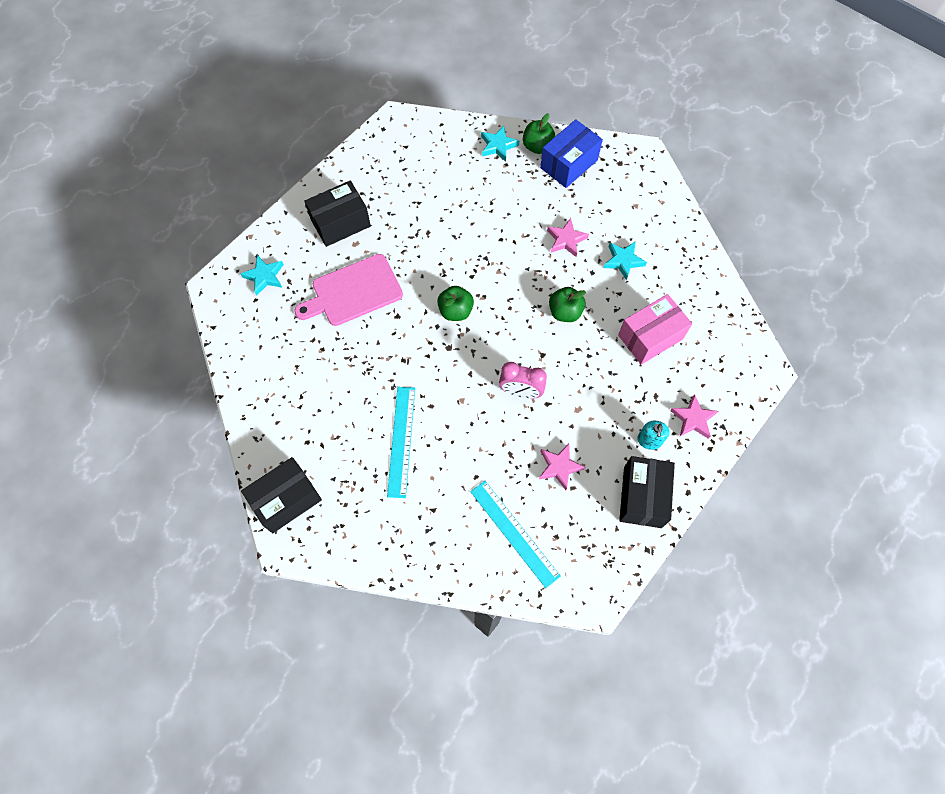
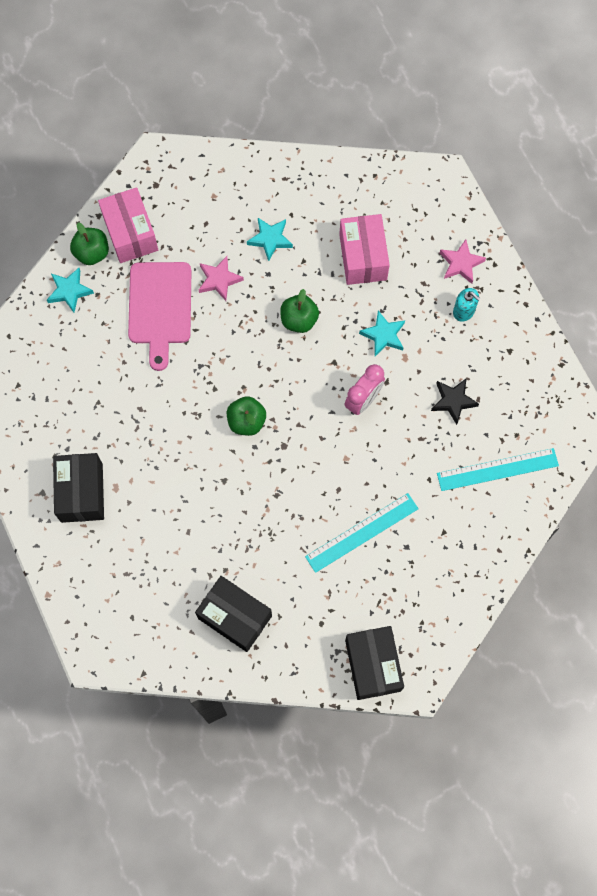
camera: 65 degrees left, 5 degrees up
(264, 276) = (108, 597): turquoise star -> turquoise star (383, 335)
(353, 292) = (173, 513): pink cutting board -> pink cutting board (160, 308)
(401, 441) = (362, 532): turquoise ruler -> turquoise ruler turned 60 degrees counterclockwise
(559, 467) = (453, 401): pink star -> black star
(569, 164) = (130, 233): blue box -> pink box
(642, 497) = (513, 344): black box -> black box (235, 617)

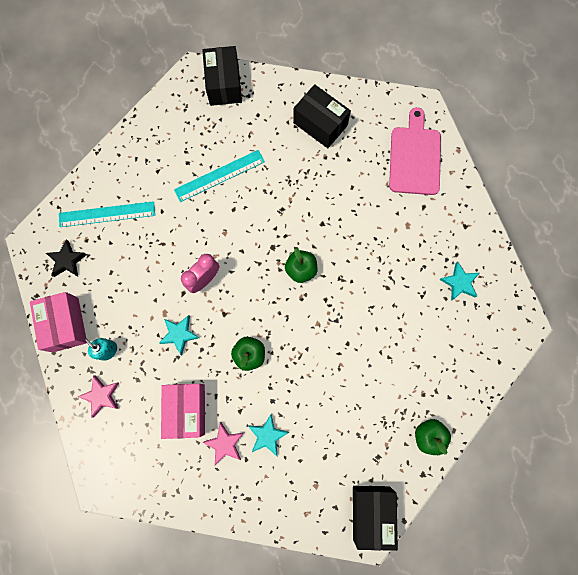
camera: 175 degrees left, 5 degrees up
(69, 291) = (448, 399): turquoise star -> turquoise star (459, 283)
(82, 492) = (434, 223): black box -> black box (371, 513)
(130, 233) = (393, 453): pink box -> pink box (65, 324)
(160, 308) = (368, 376): pink cutting board -> pink cutting board (414, 157)
(219, 280) = (316, 399): pink star -> pink star (225, 443)
(453, 401) = (131, 272): black star -> black star (67, 260)

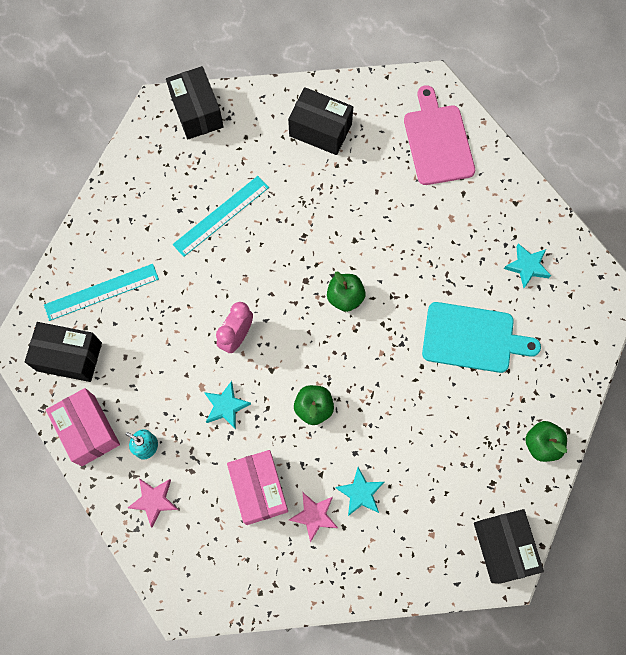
camera: 15 degrees left, 5 degrees down
(67, 260) = (69, 357): black star -> black box
(396, 331) = (472, 338): none -> turquoise cutting board

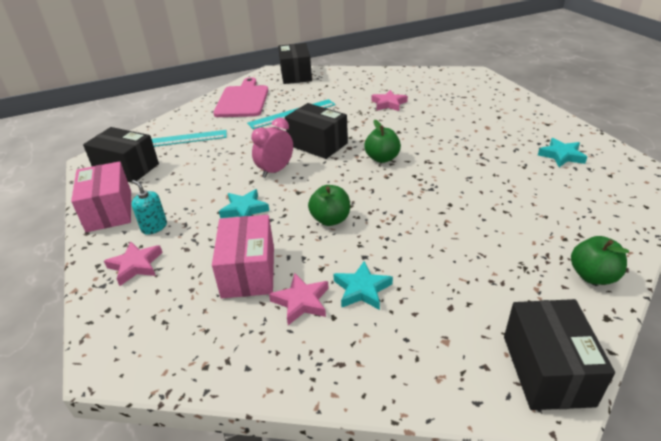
camera: 15 degrees right, 35 degrees down
(320, 130) = (384, 85): black box -> black box (317, 144)
(333, 177) = (388, 104): none -> pink star
(437, 141) = (478, 94): pink cutting board -> pink cutting board (242, 100)
(472, 338) = (506, 191): turquoise cutting board -> none

